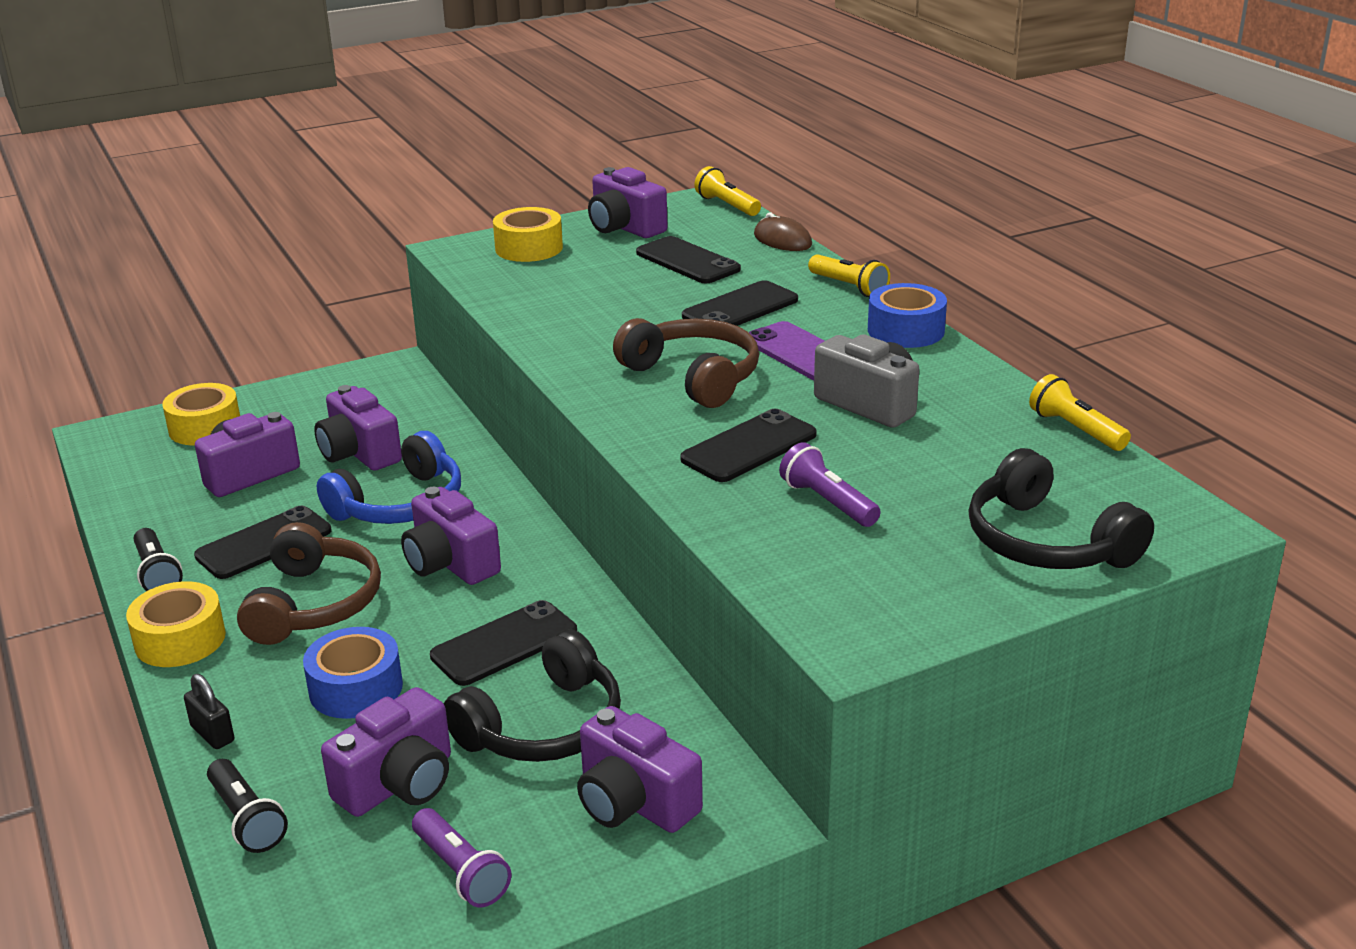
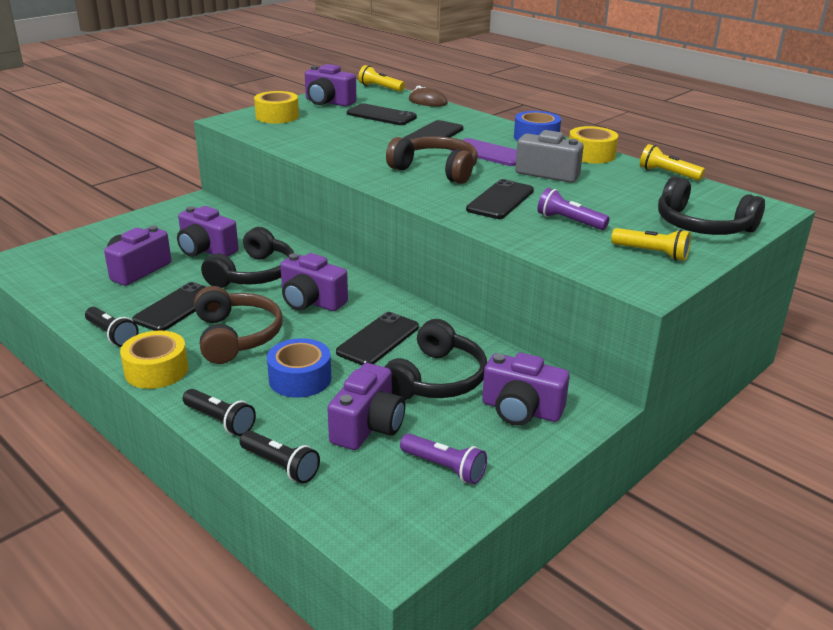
camera: 20 degrees left, 0 degrees up
(205, 427) = (86, 248): yellow tape -> yellow tape (591, 154)
(212, 734) = (220, 421): black padlock -> black flashlight
(400, 504) = (254, 274): blue headphones -> black headphones
(848, 287) = (486, 120): yellow flashlight -> yellow flashlight (651, 253)

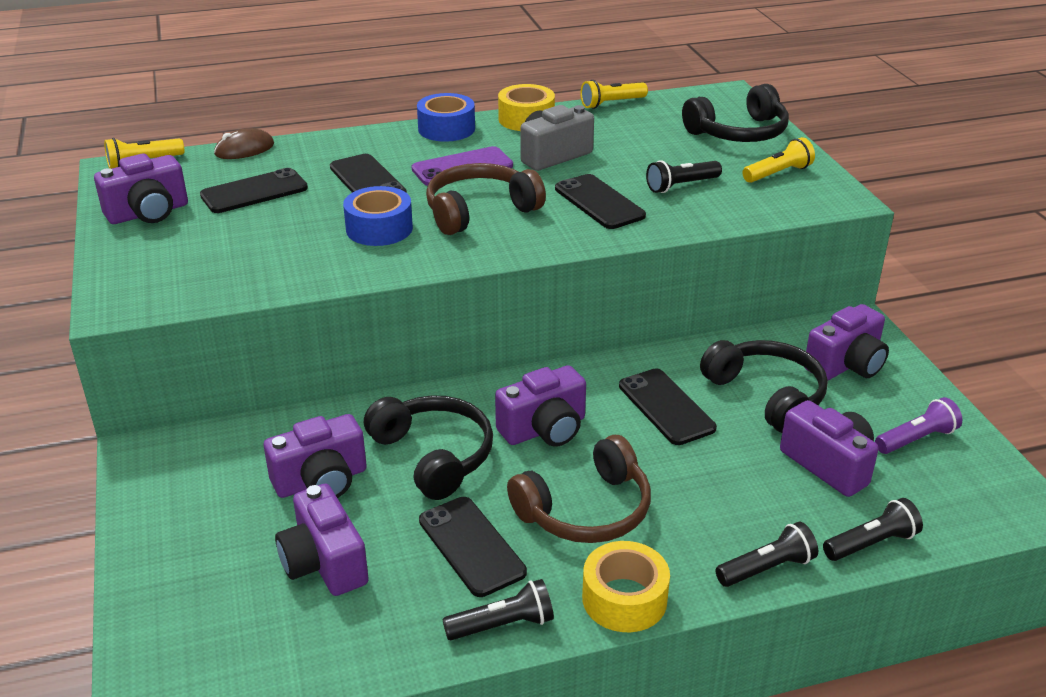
camera: 60 degrees left, 5 degrees up
(236, 336) = (586, 510): brown headphones -> brown headphones turned 135 degrees clockwise
(277, 116) = (153, 265): yellow tape -> none
(300, 379) = (713, 485): blue tape -> blue tape (379, 228)
(569, 221) = (681, 186): purple flashlight -> black flashlight

